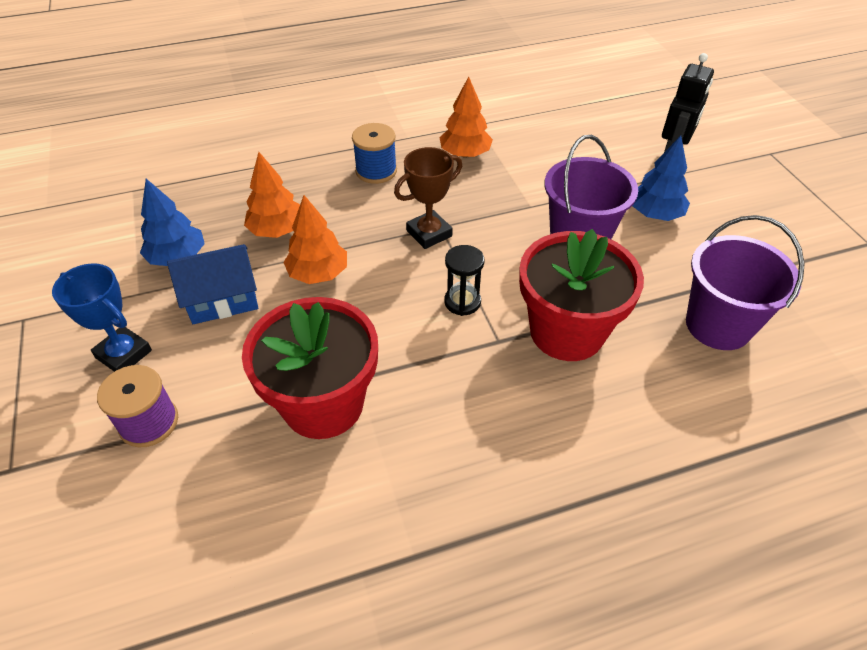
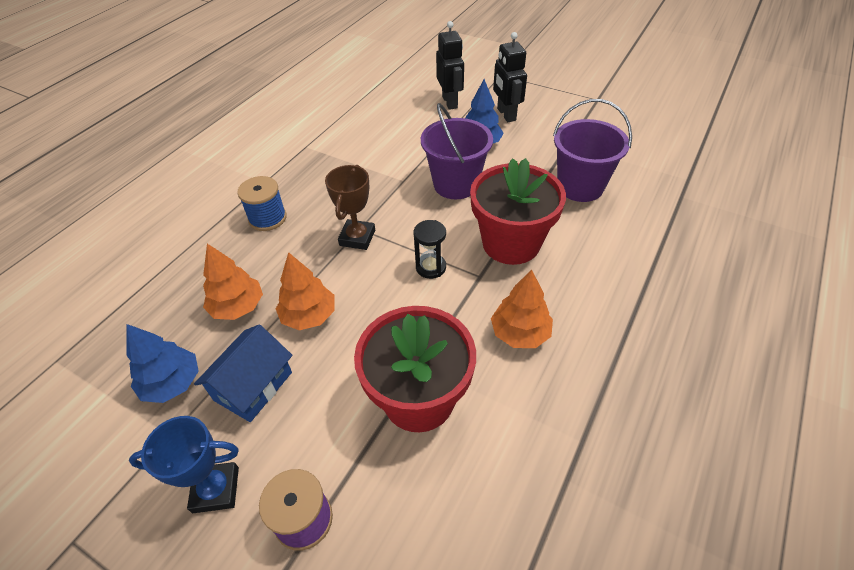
camera: 40 degrees left, 0 degrees up
(465, 154) = (320, 171): orange tree -> orange tree (520, 333)
(723, 199) = (506, 114): none -> black robot

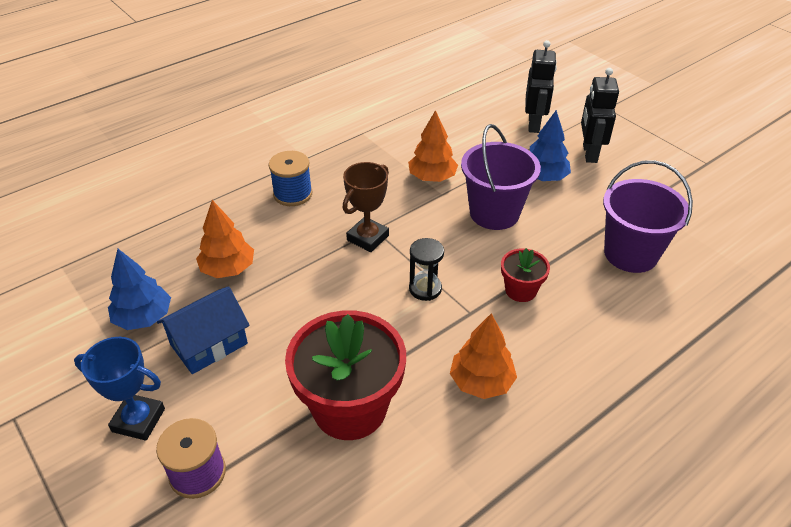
camera: 20 degrees right, 5 degrees down
(309, 316) = (287, 297): orange tree -> orange tree (432, 177)
(511, 243) = (520, 290): red flower pot -> red flower pot, size x0.49

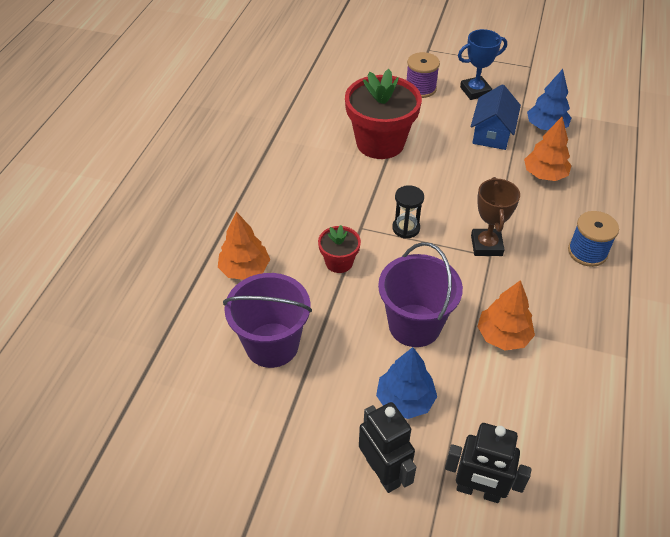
camera: 145 degrees right, 5 degrees up
(481, 382) = (319, 189): orange tree -> orange tree (245, 269)
(534, 124) = (478, 491): black robot -> black robot turned 45 degrees counterclockwise

